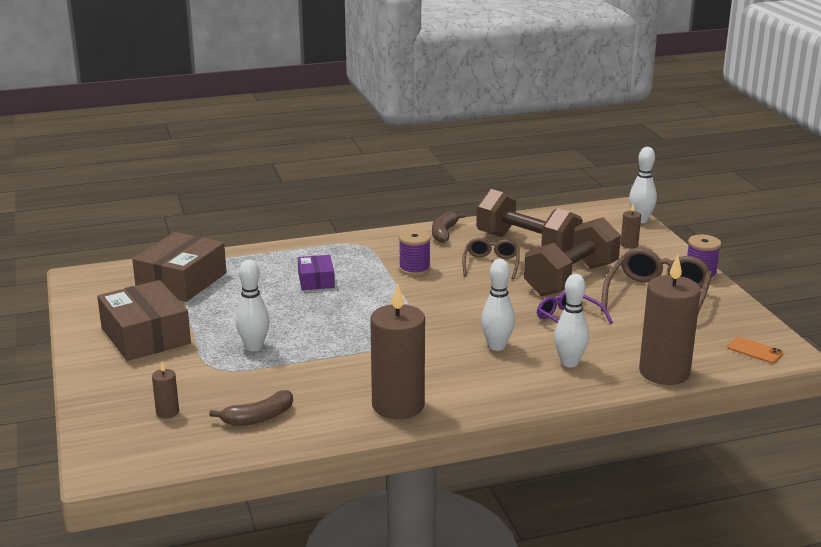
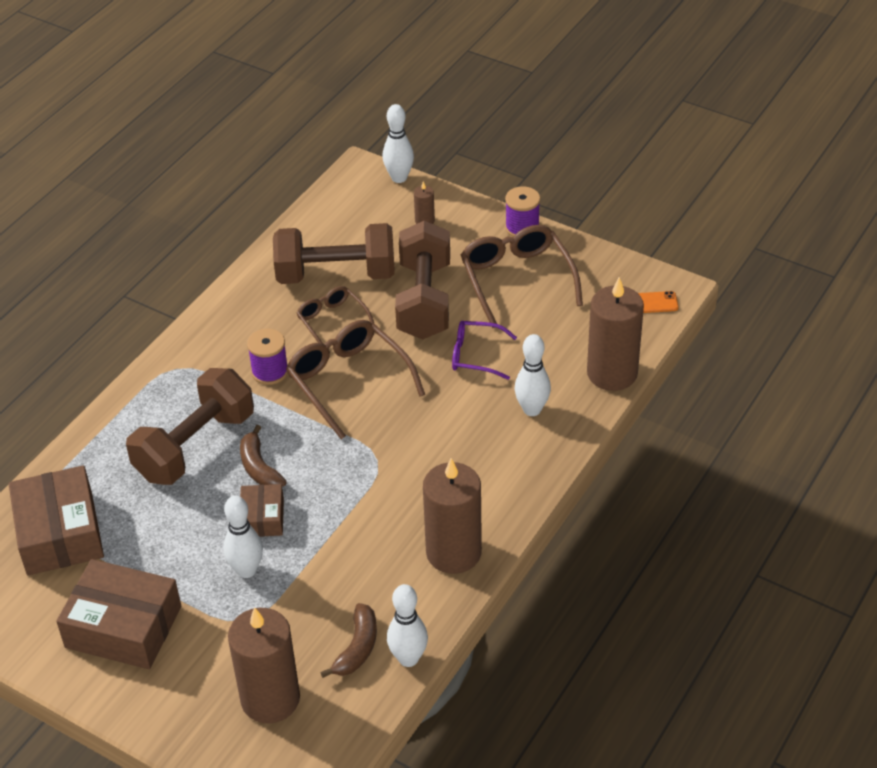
camera: 40 degrees left, 20 degrees up
(167, 412) = (270, 699): brown candle -> brown candle, size x2.33
(303, 329) = (262, 518): none -> brown box
(316, 280) = (195, 446): purple box -> brown dumbbell
(444, 233) = (239, 302): brown banana -> brown banana (259, 467)
(458, 294) = (348, 381): none -> brown glasses
(497, 346) = (454, 428): white bowling pin -> white bowling pin (408, 658)

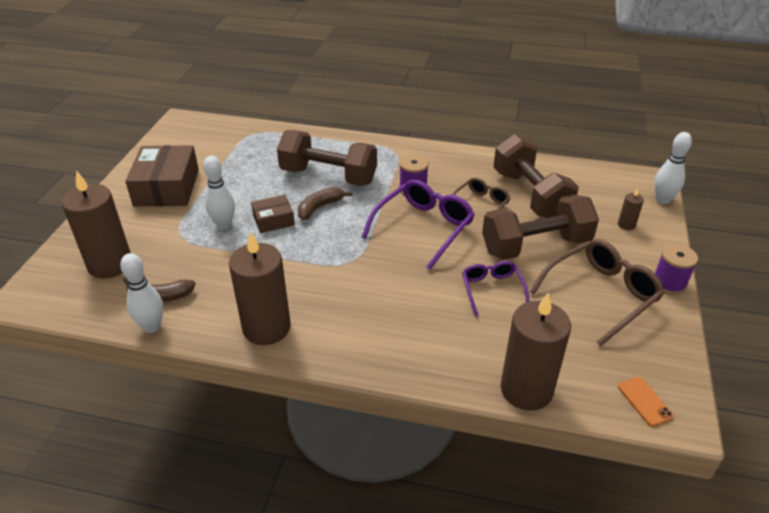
camera: 70 degrees right, 5 degrees down
(60, 533) = (237, 146): brown box -> none
(348, 381) = (424, 227): brown glasses -> purple glasses
(532, 410) = (448, 341): white bowling pin -> none

